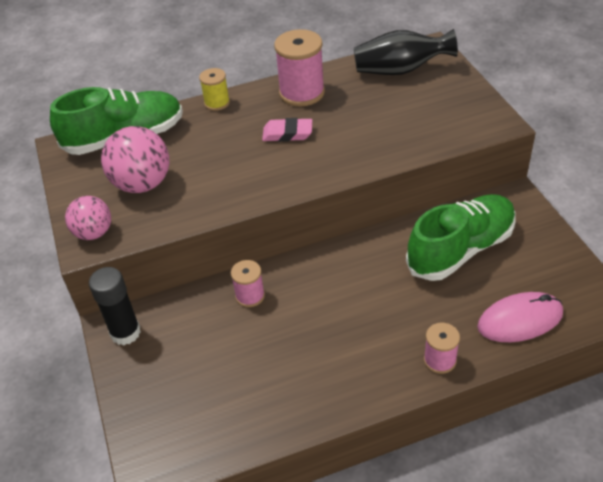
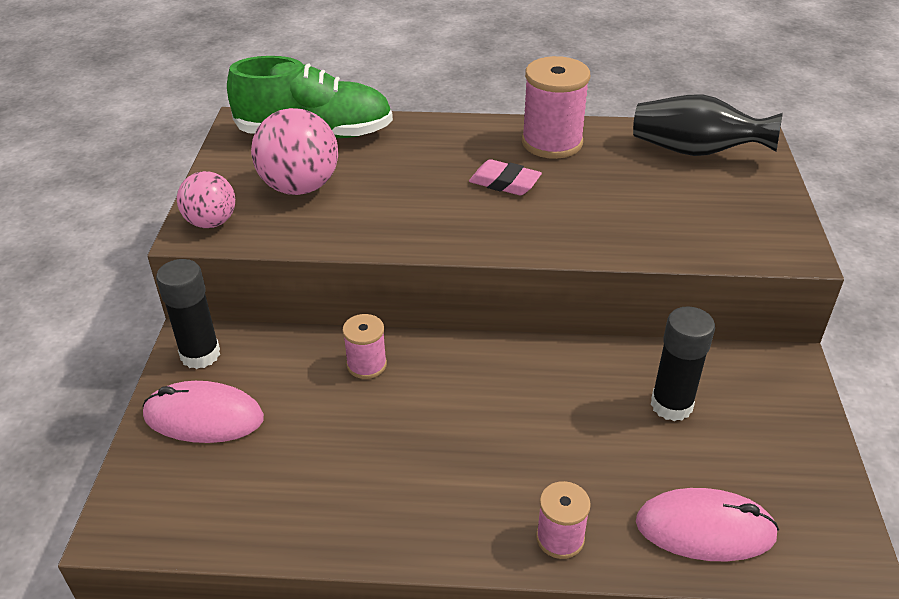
camera: 20 degrees right, 5 degrees down
(158, 375) = (203, 417): none -> pink mouse
(217, 103) = (443, 125): yellow spool -> none
(460, 250) = (671, 405): green shoe -> black glue stick

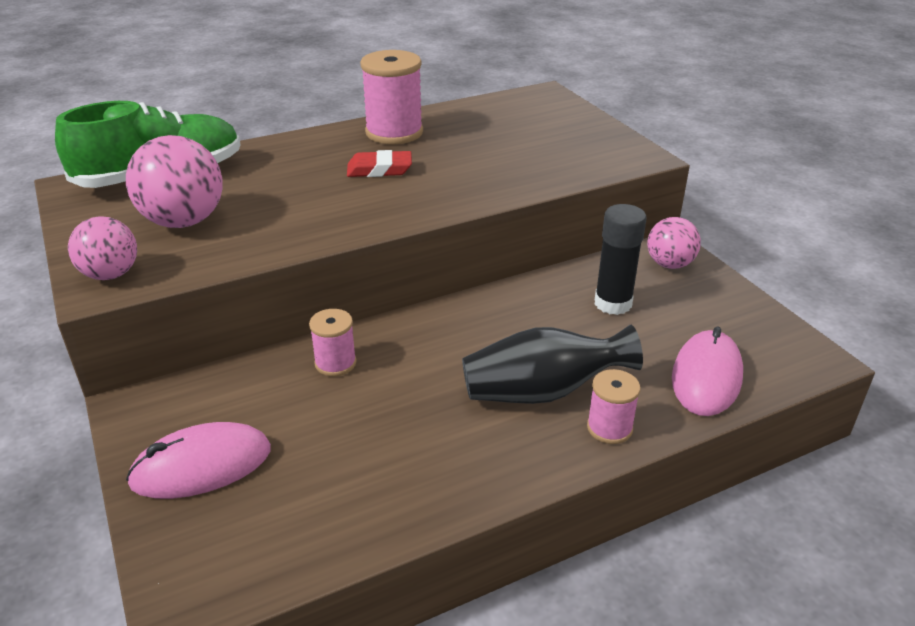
camera: 30 degrees left, 5 degrees down
(200, 354) = (153, 414): black glue stick -> none
(504, 183) = (379, 169): pink eraser -> red eraser
(695, 151) = (514, 112): black vase -> black vase (542, 392)
(705, 529) = (706, 377): pink mouse -> pink mouse turned 45 degrees counterclockwise
(772, 383) = (669, 264): none -> pink ball

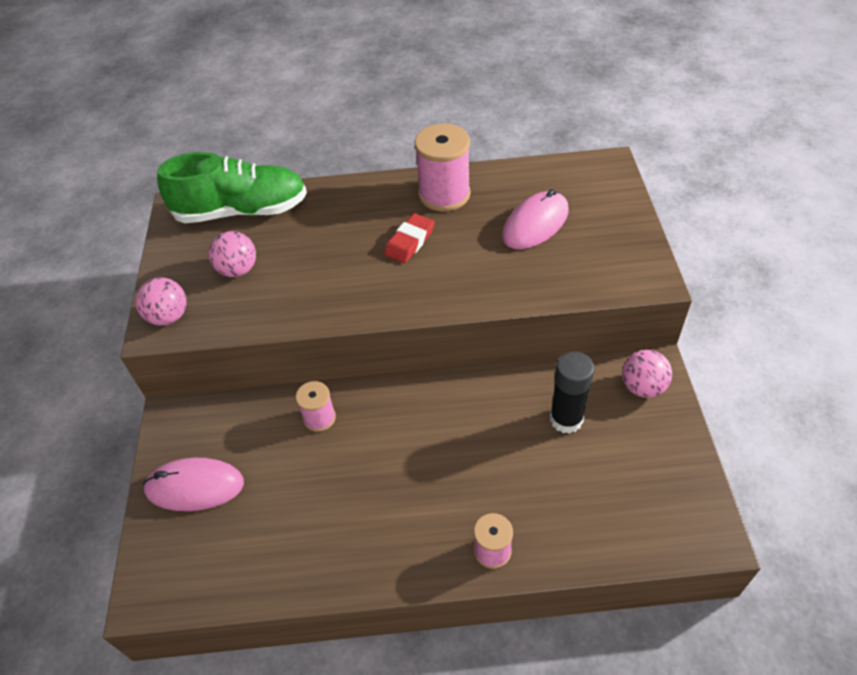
camera: 25 degrees right, 15 degrees up
(184, 221) = (238, 270): pink ball -> pink ball, size x0.64
(379, 169) = (410, 242): red eraser -> red eraser turned 75 degrees counterclockwise
(542, 392) = (459, 497): black vase -> none
(706, 377) = (601, 525): pink mouse -> pink mouse (535, 224)

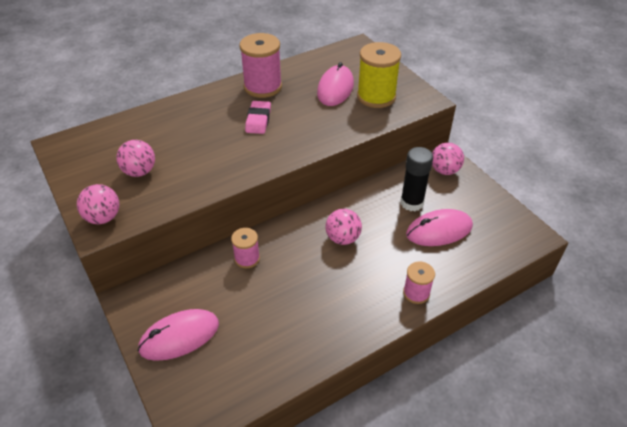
camera: 30 degrees left, 5 degrees down
(241, 211) = (115, 134): green shoe -> none
(410, 242) = (258, 120): red eraser -> pink eraser
(446, 435) = (343, 238): none -> pink ball
(578, 474) = (439, 230): none -> pink mouse
(583, 252) = (376, 97): none -> yellow spool

